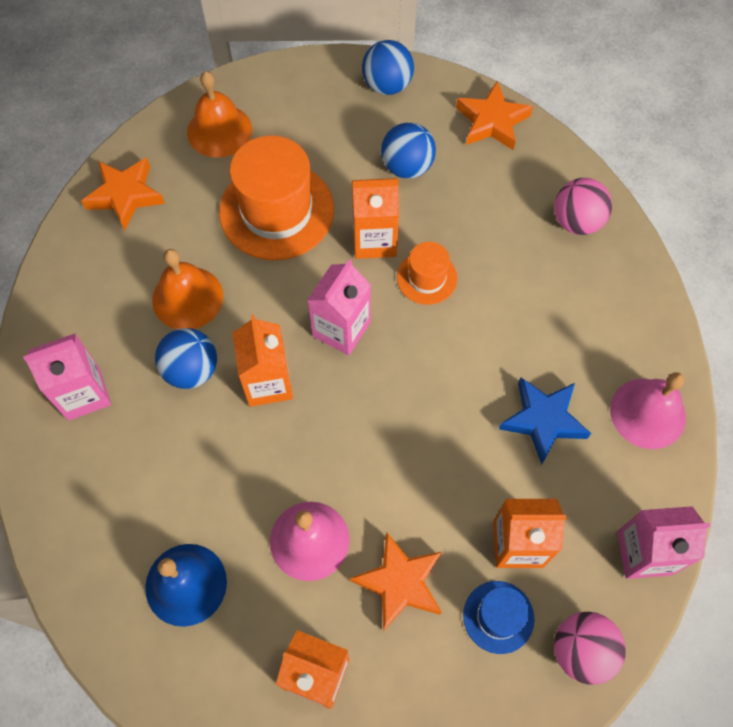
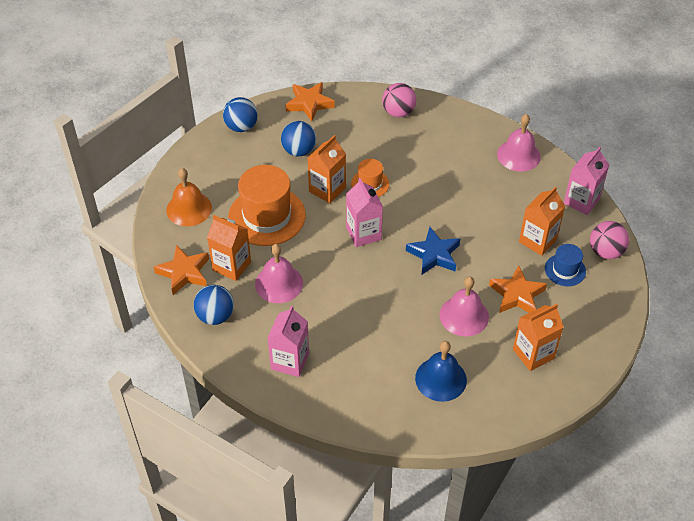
camera: 50 degrees left, 15 degrees down
(187, 298) = (279, 283): orange bell -> pink bell
(191, 370) = (324, 307): blue ball -> blue ball (215, 316)
(268, 383) = (363, 280): orange carton -> orange carton (231, 266)
(543, 420) = (487, 192): blue star -> blue star (434, 255)

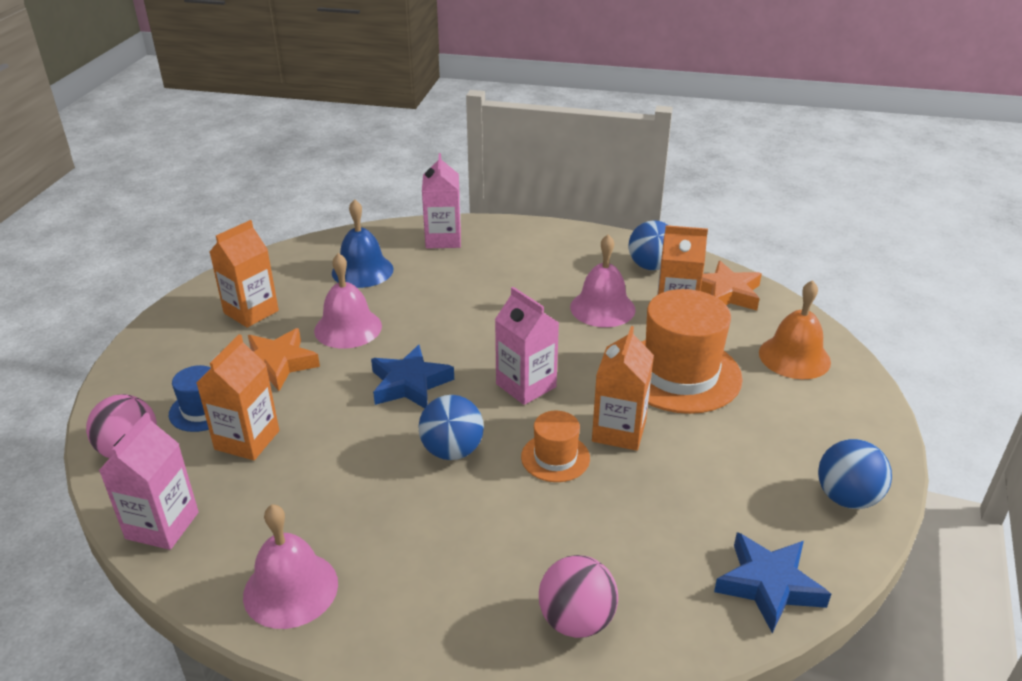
camera: 160 degrees right, 15 degrees down
(290, 361) = (539, 251): pink carton -> pink carton (443, 239)
(299, 151) = (711, 482): blue ball -> blue ball (452, 451)
(309, 104) = (769, 585): orange star -> blue star

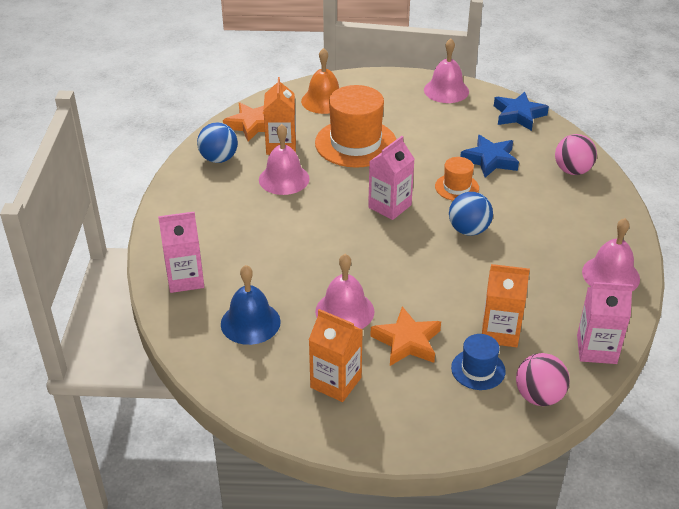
camera: 100 degrees left, 5 degrees up
(409, 384) = (406, 262): blue star -> blue star (490, 160)
(619, 431) = (422, 164): orange carton -> none
(847, 498) = (446, 90): blue ball -> pink bell

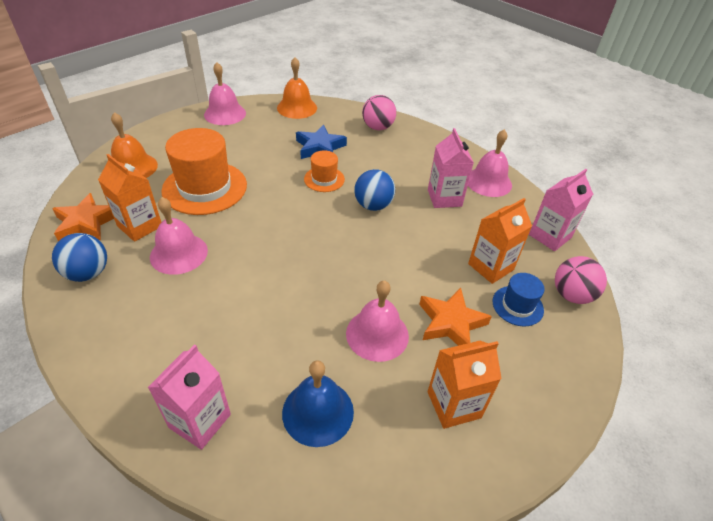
camera: 50 degrees left, 5 degrees up
(389, 206) = (296, 222): pink carton -> pink carton (444, 198)
(518, 115) = (297, 108): blue star -> orange bell

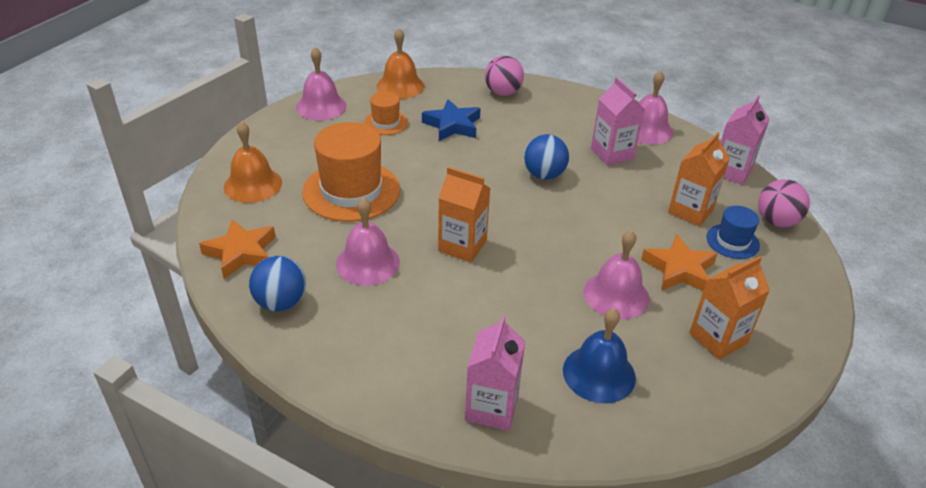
camera: 15 degrees left, 5 degrees down
(140, 226) = (305, 244): orange carton -> orange carton (462, 246)
(324, 179) = (477, 158): orange hat -> orange hat (385, 123)

